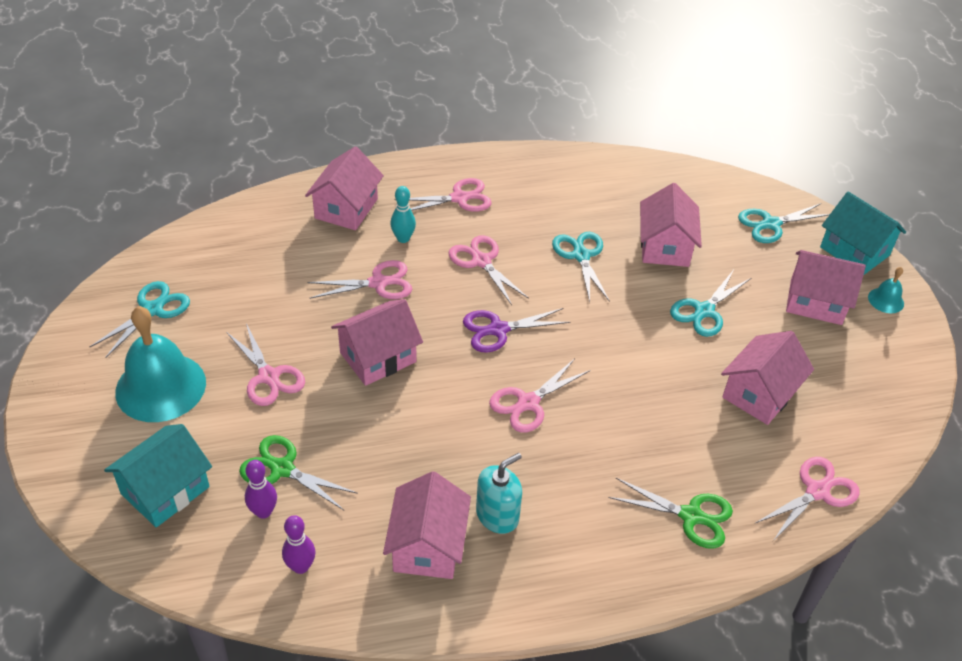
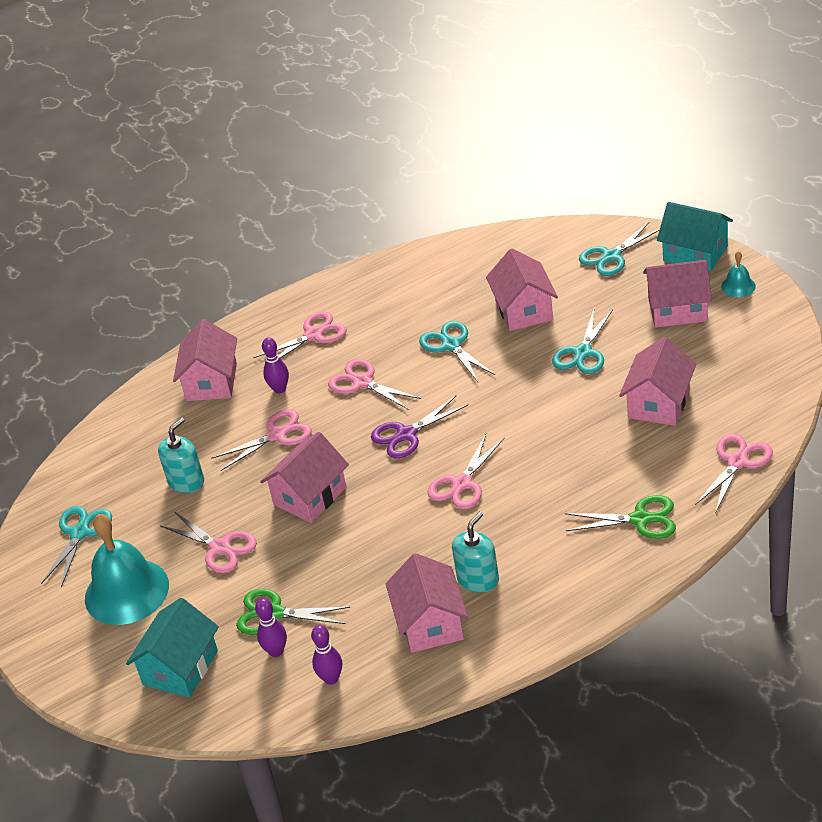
camera: 10 degrees left, 5 degrees down
(273, 297) = (186, 481): none -> turquoise soap dispenser
(403, 238) = (279, 389): turquoise bowling pin -> purple bowling pin

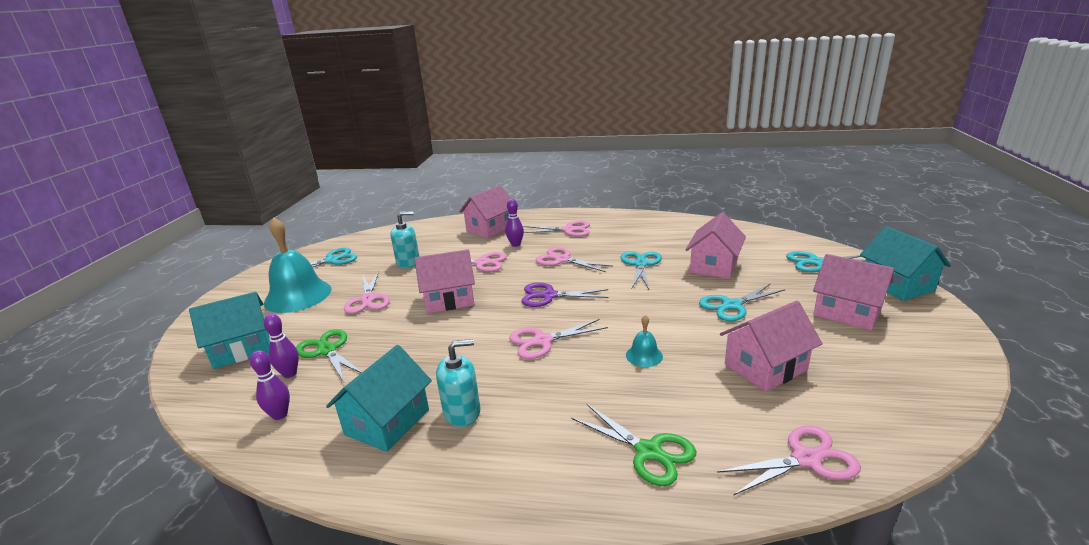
camera: 35 degrees right, 15 degrees down
(362, 383) = (562, 260): pink scissors -> pink scissors turned 45 degrees counterclockwise
(430, 623) = (387, 422): pink house -> turquoise house
(738, 286) = (926, 320): turquoise bell -> turquoise bell (644, 355)

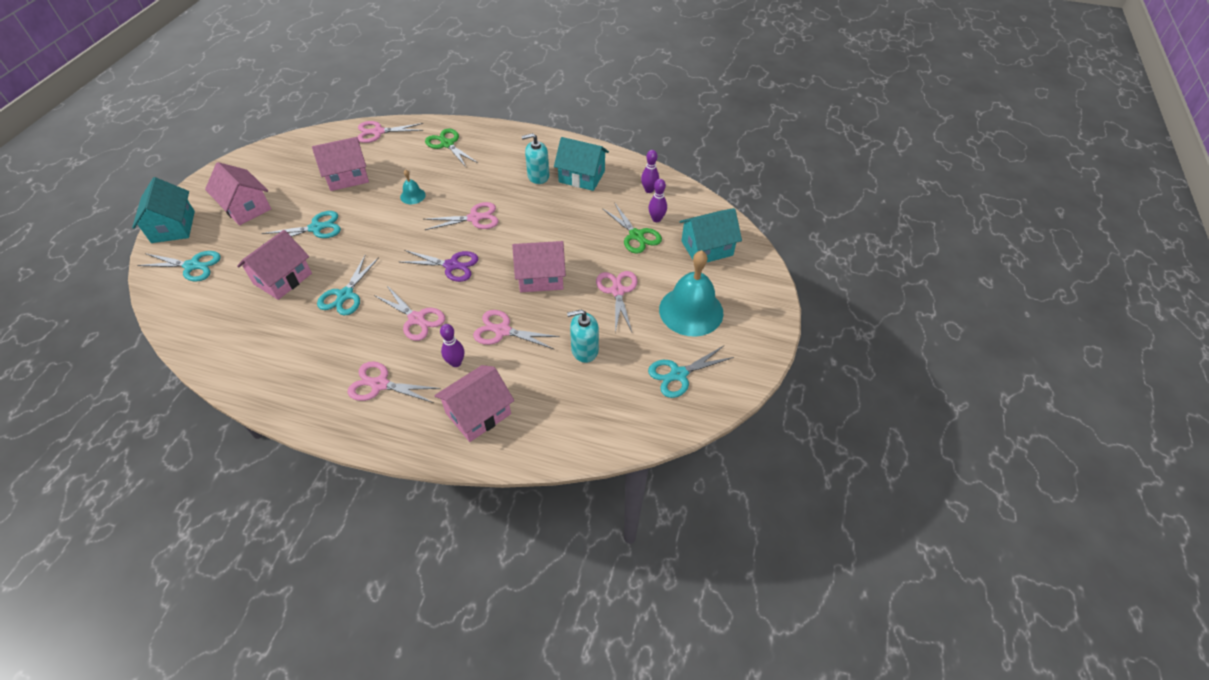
camera: 175 degrees left, 25 degrees up
(387, 422) = (582, 176): turquoise house -> turquoise house turned 75 degrees clockwise

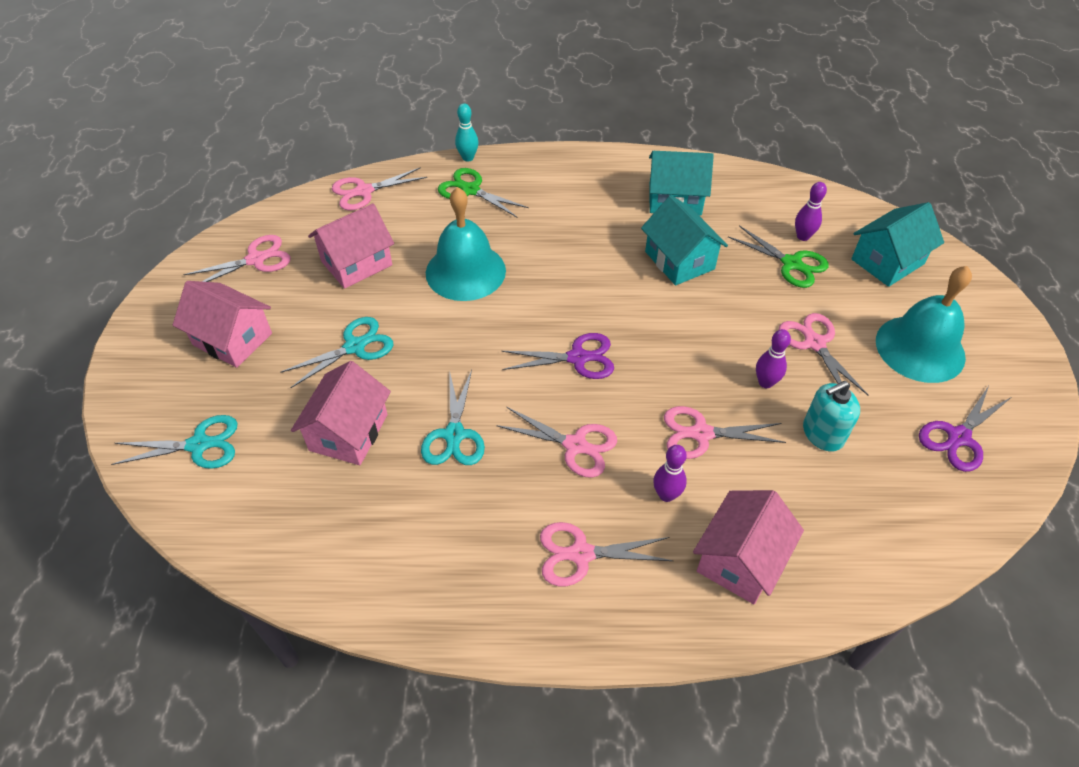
camera: 15 degrees left, 0 degrees up
(173, 227) = (135, 392): turquoise house -> turquoise house (679, 260)
(412, 196) = (465, 271): turquoise bell -> turquoise bell, size x2.25
(458, 122) = (468, 158): none -> turquoise bowling pin
(475, 218) = (569, 285): pink scissors -> pink scissors (256, 259)
(538, 176) = (618, 210): turquoise soap dispenser -> none
(541, 277) = (706, 347): pink house -> none
(649, 190) = (770, 200): purple bowling pin -> purple bowling pin (765, 382)
(678, 374) = (958, 437): turquoise scissors -> purple scissors

